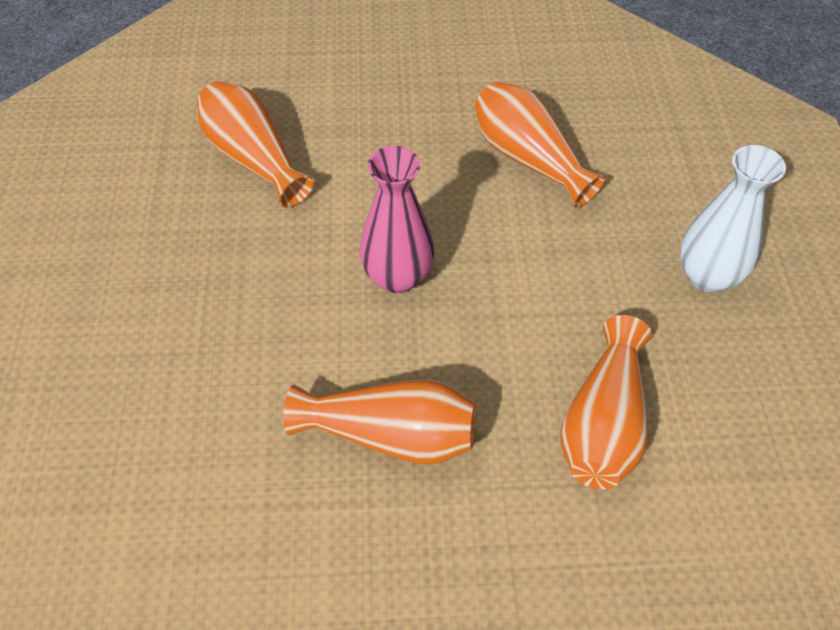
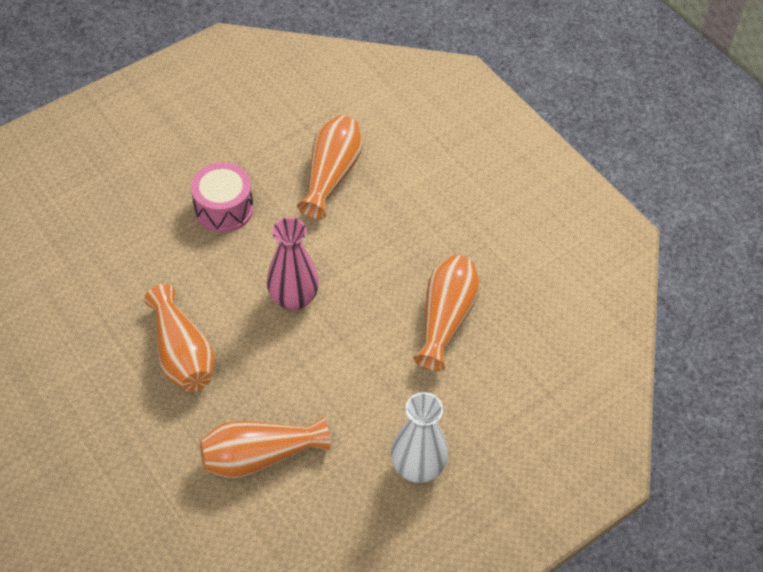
camera: 55 degrees right, 0 degrees up
(206, 281) = (224, 209): none -> pink drum

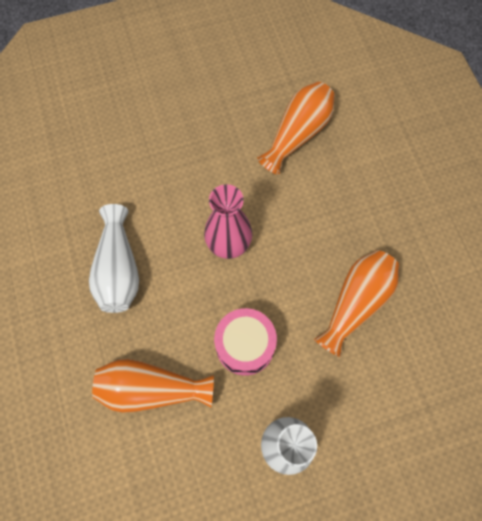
camera: 20 degrees right, 15 degrees up
(182, 354) = (118, 269): orange vase -> white vase
(224, 209) = (196, 141): pink drum -> pink drum (245, 345)

